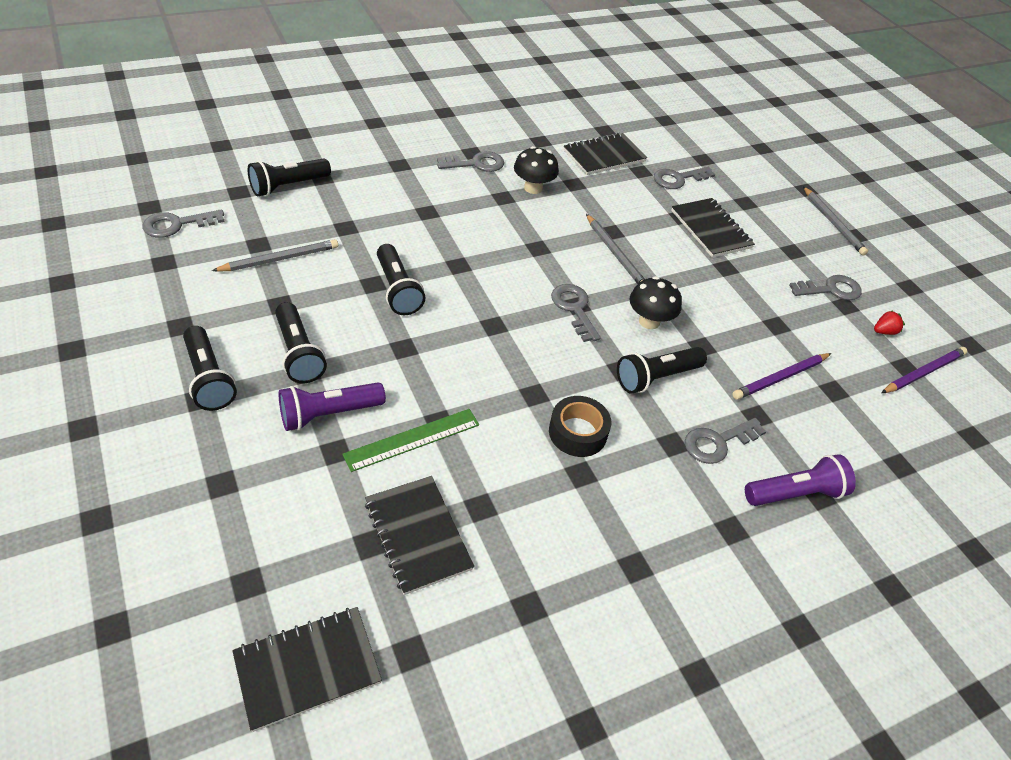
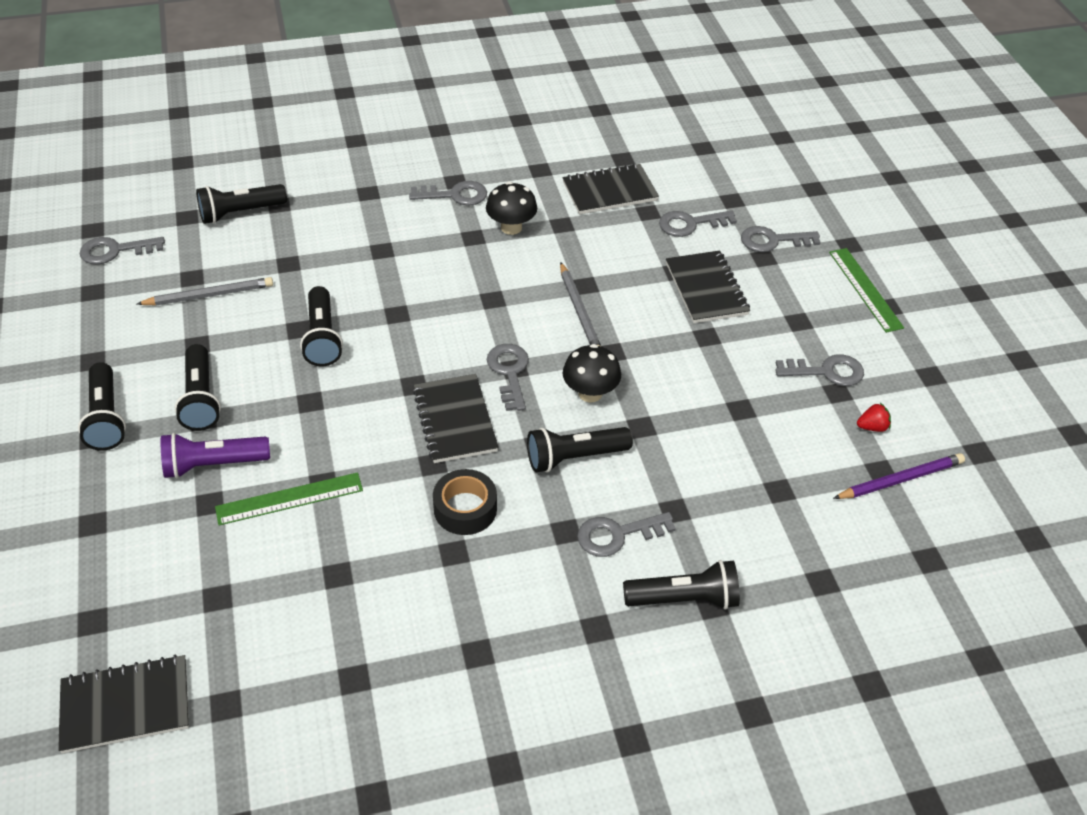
camera: 15 degrees right, 0 degrees up
(417, 535) = (265, 595): black notebook -> black notebook (455, 420)
(747, 189) = (773, 241): none -> grey key
(780, 378) = (720, 470): purple pencil -> none
(795, 493) = (684, 599): purple flashlight -> black flashlight
(832, 223) = (865, 289): grey pencil -> green ruler

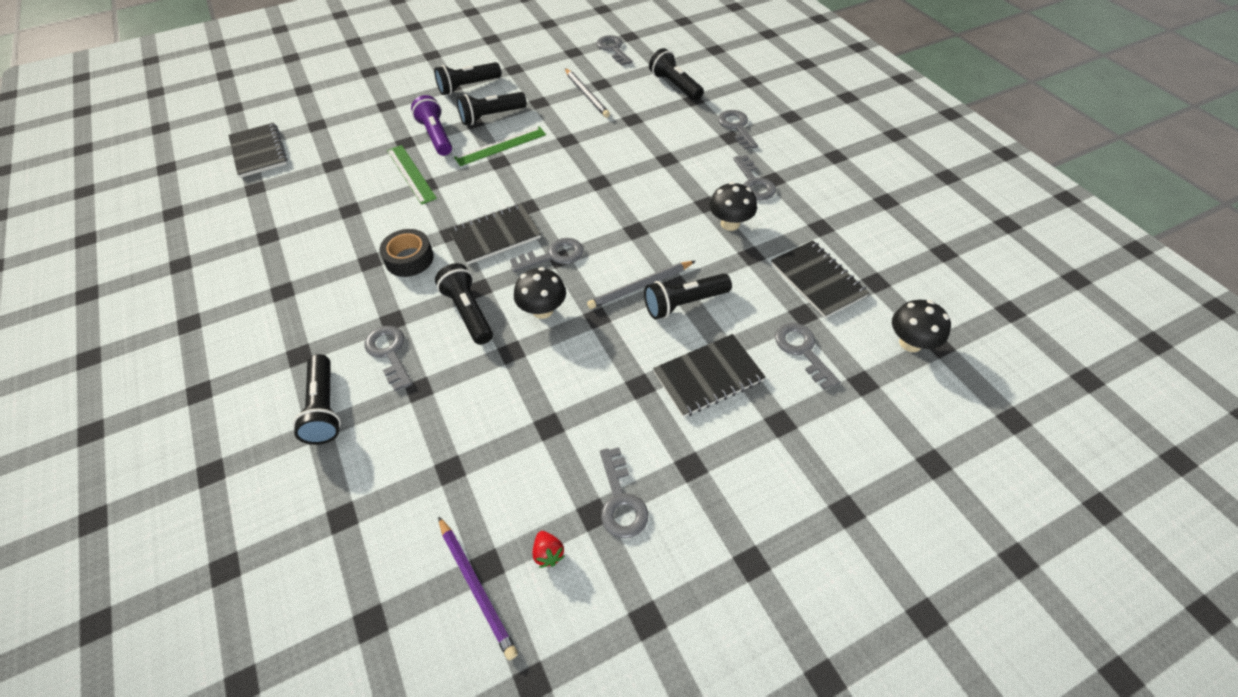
camera: 80 degrees right, 5 degrees up
(322, 338) = (562, 152): black flashlight -> black flashlight (684, 303)
(697, 161) = (910, 343): none -> black mushroom
(773, 241) = (813, 428): grey key -> grey key (736, 127)
(865, 289) = (772, 534): green ruler -> green ruler (500, 146)

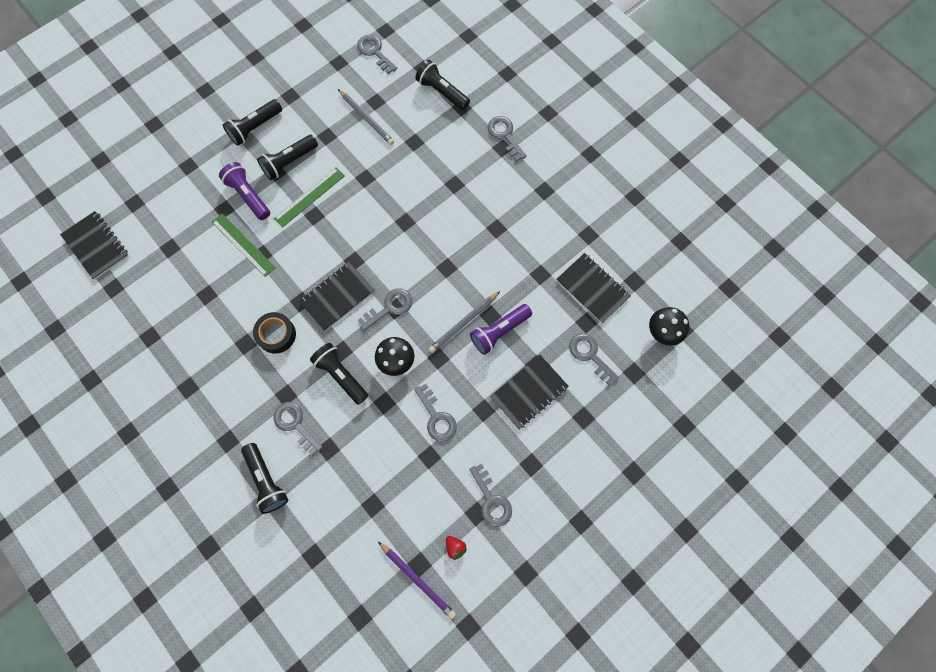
camera: 15 degrees left, 20 degrees up
(684, 303) = (499, 332): black flashlight -> purple flashlight
(730, 224) = (519, 246): black mushroom -> none
(754, 183) = (530, 197): grey key -> grey key (436, 417)

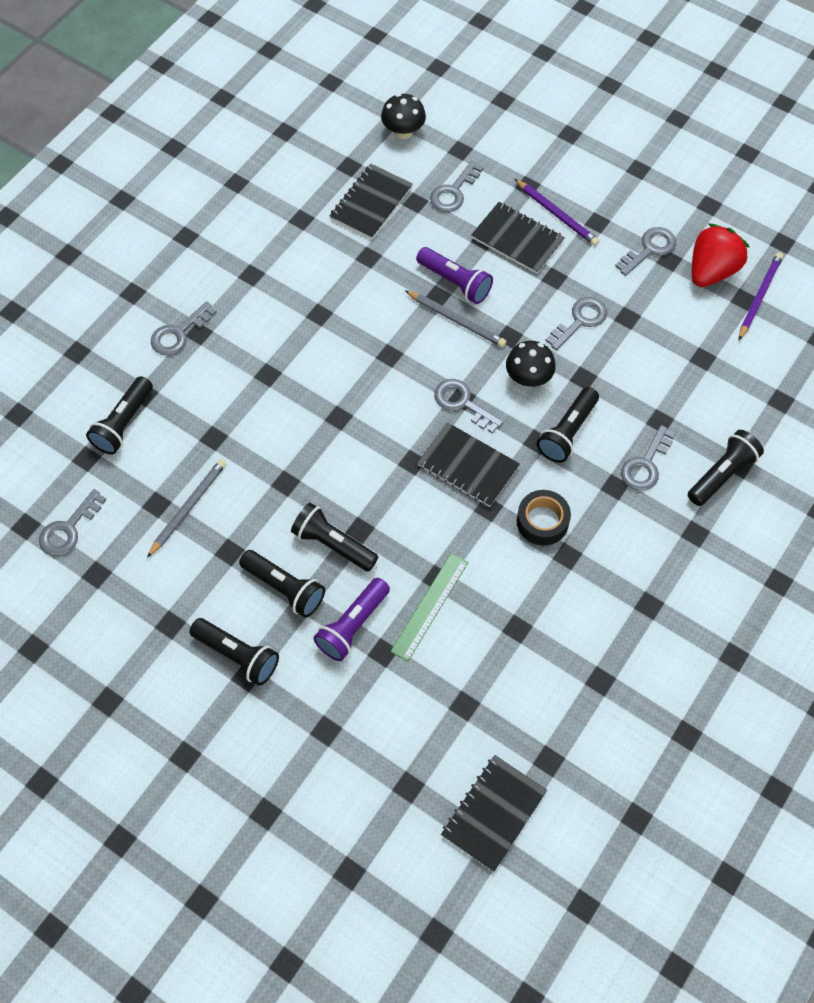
camera: 105 degrees left, 10 degrees down
(309, 197) = (333, 544): green ruler -> black flashlight
(455, 547) = (711, 271): red strawberry -> red strawberry, size x2.39
(547, 432) = (556, 214): none -> purple pencil

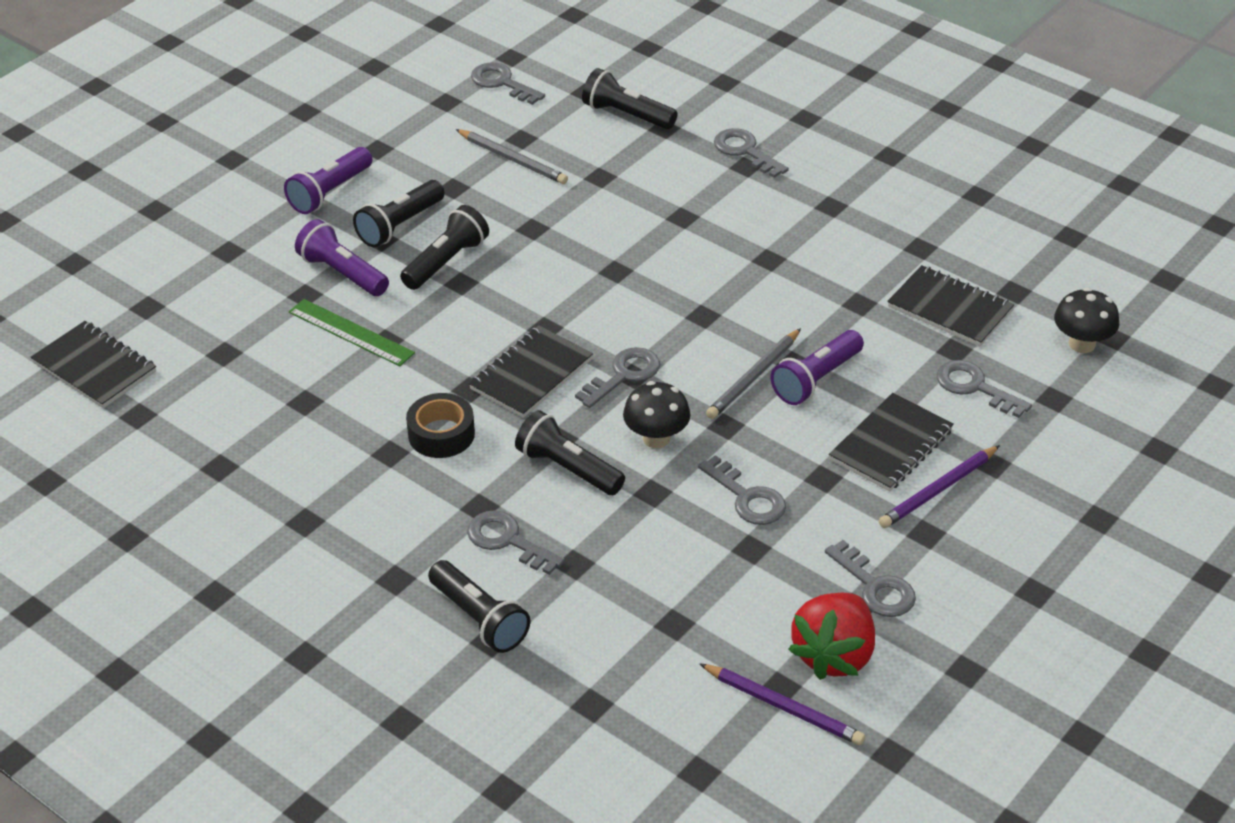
camera: 95 degrees right, 20 degrees down
(237, 655) = (329, 192): black flashlight -> purple flashlight
(711, 271) = (834, 655): red strawberry -> red strawberry turned 75 degrees clockwise

